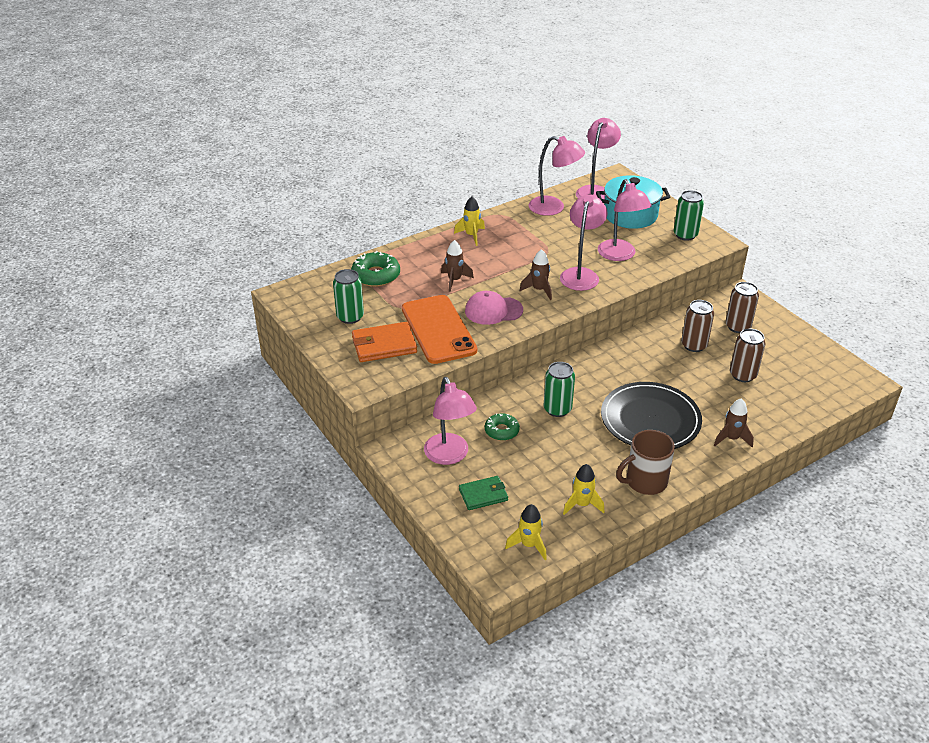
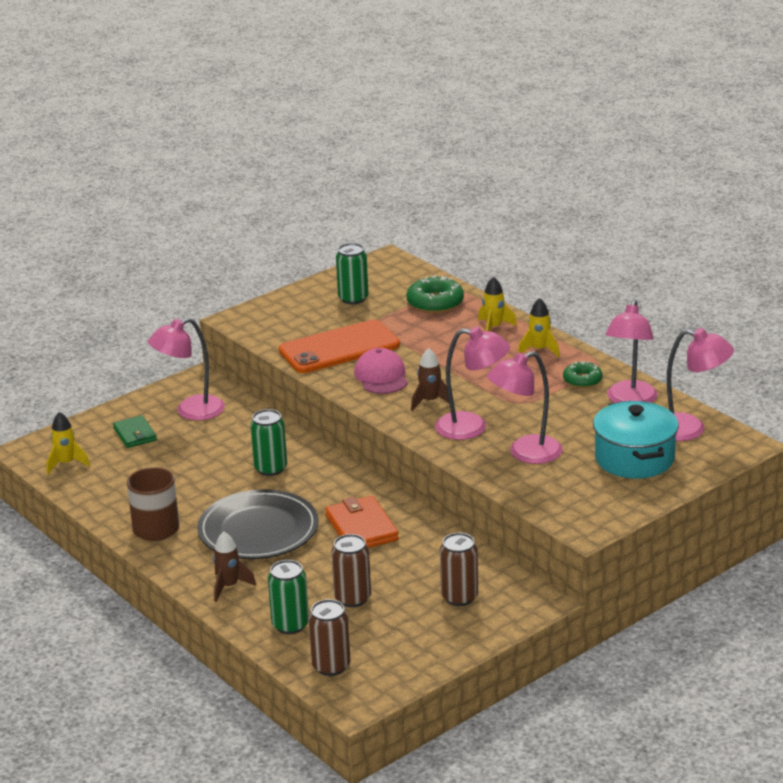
camera: 85 degrees right, 10 degrees down
(384, 345) = (306, 322): orange wallet -> orange wallet (361, 528)
(454, 280) = (437, 348): brown rocket -> none
(501, 431) = (231, 437): green donut -> green donut (582, 380)
(582, 504) = (121, 490): yellow rocket -> yellow rocket (494, 328)
(685, 235) = (595, 503): green can -> green can (290, 625)
(694, 345) = (409, 561): brown can -> brown can (331, 666)

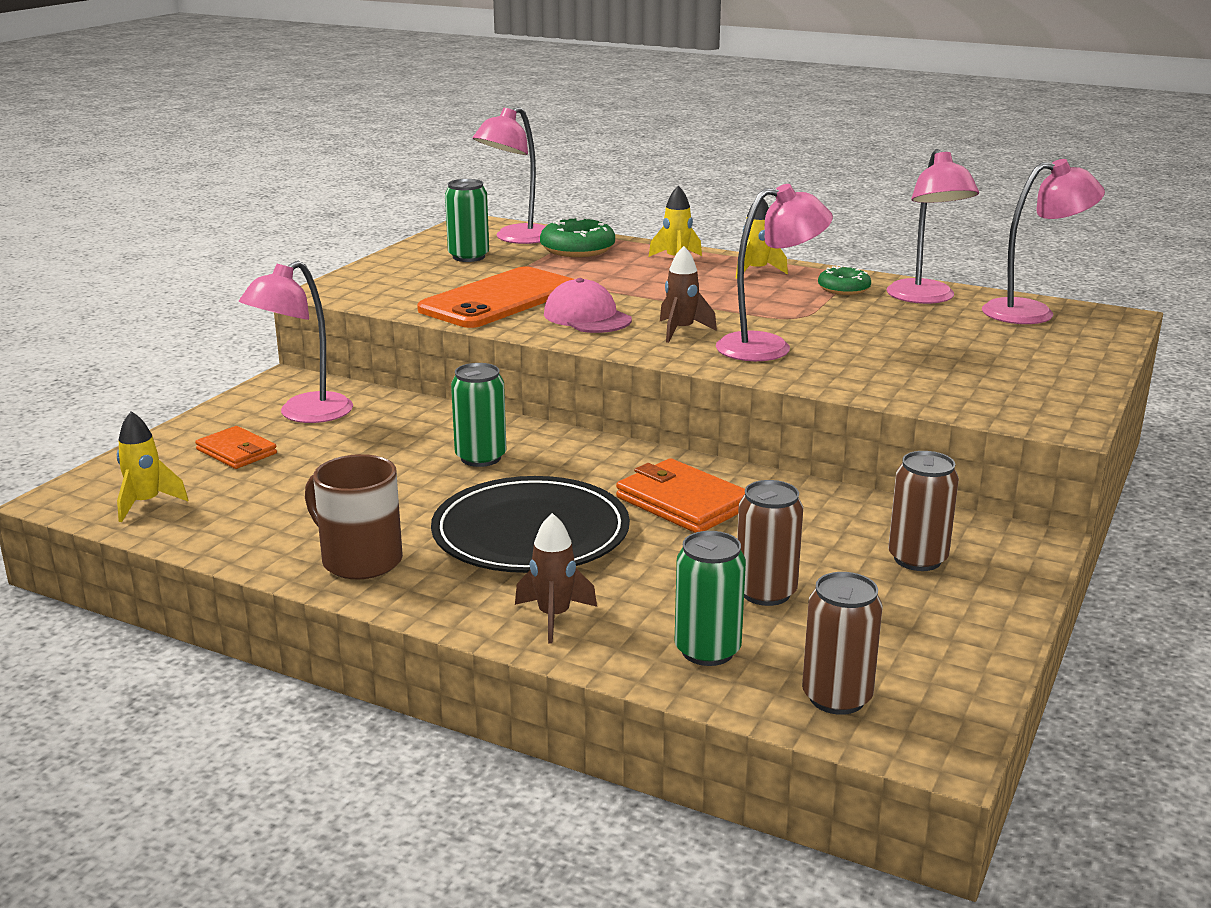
camera: 25 degrees left, 5 degrees down
(135, 434) = (237, 452): green wallet -> orange wallet
(525, 453) = (871, 361): pink lamp -> pink lamp (516, 238)
(634, 458) = (1011, 346): turquoise pot -> none

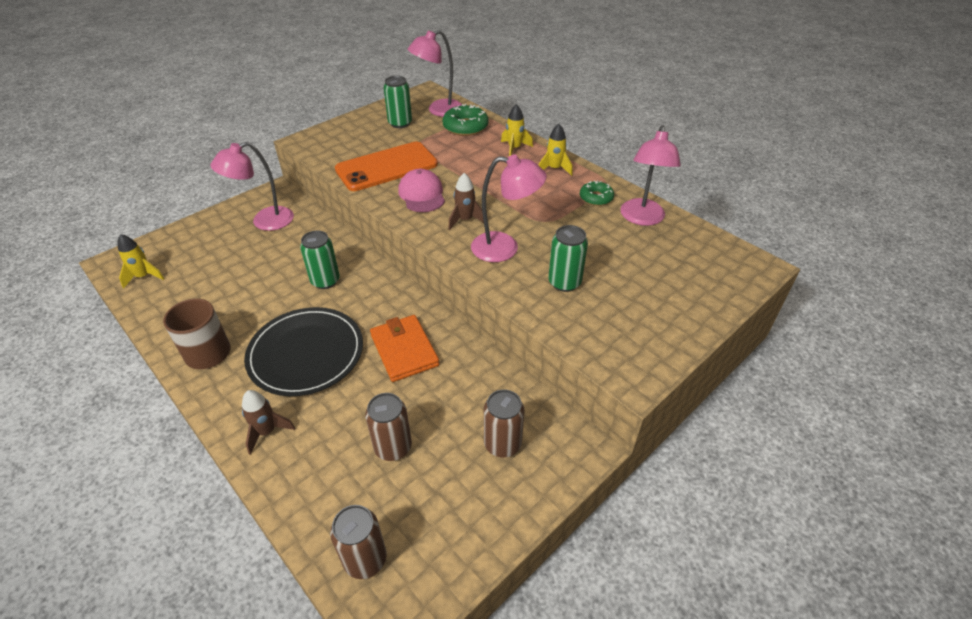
camera: 20 degrees right, 20 degrees up
(237, 452) = (212, 245): orange wallet -> none
(707, 651) = (325, 490): green can -> green can (564, 282)
(1032, 312) = (703, 249): pink lamp -> none

